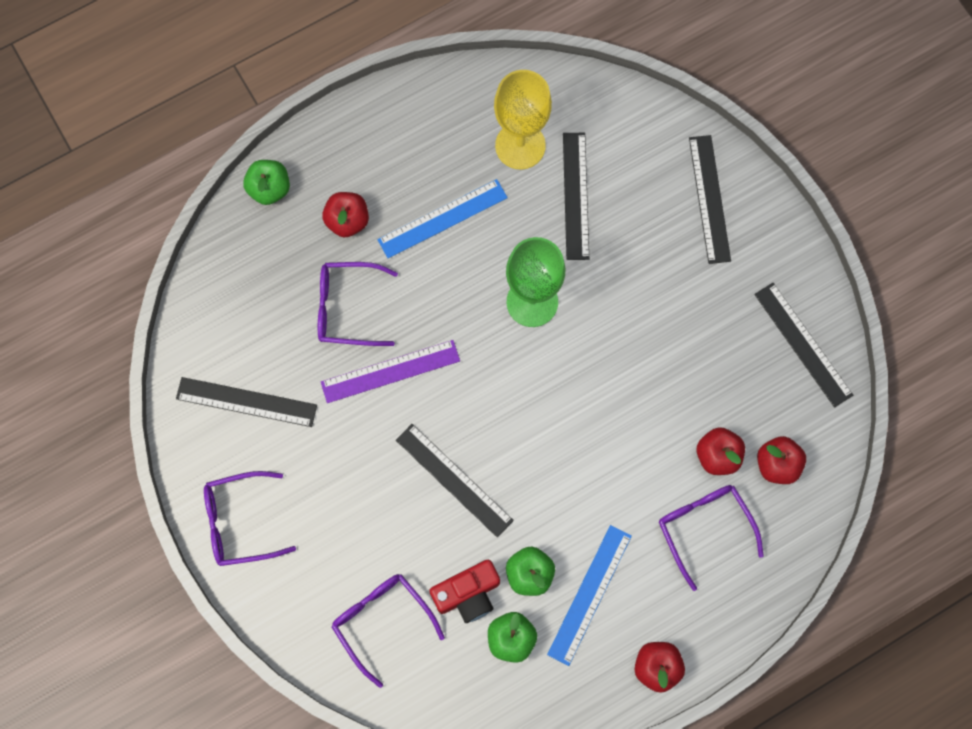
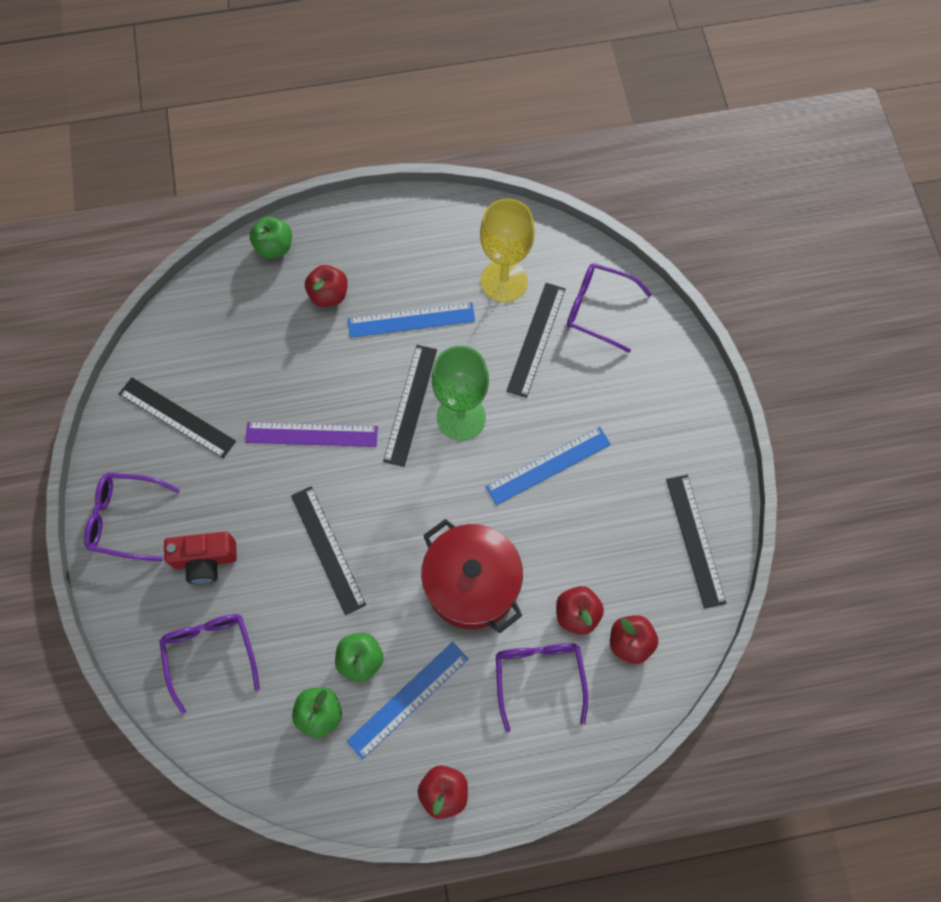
camera: 20 degrees right, 5 degrees down
(348, 308) = (298, 368): purple glasses -> purple glasses (599, 309)
(468, 594) = (297, 657): red camera -> red camera (205, 560)
(607, 463) = (472, 584): none -> red pot
(636, 320) = (548, 465): none -> blue ruler
(709, 199) = (656, 381): black ruler -> black ruler (410, 404)

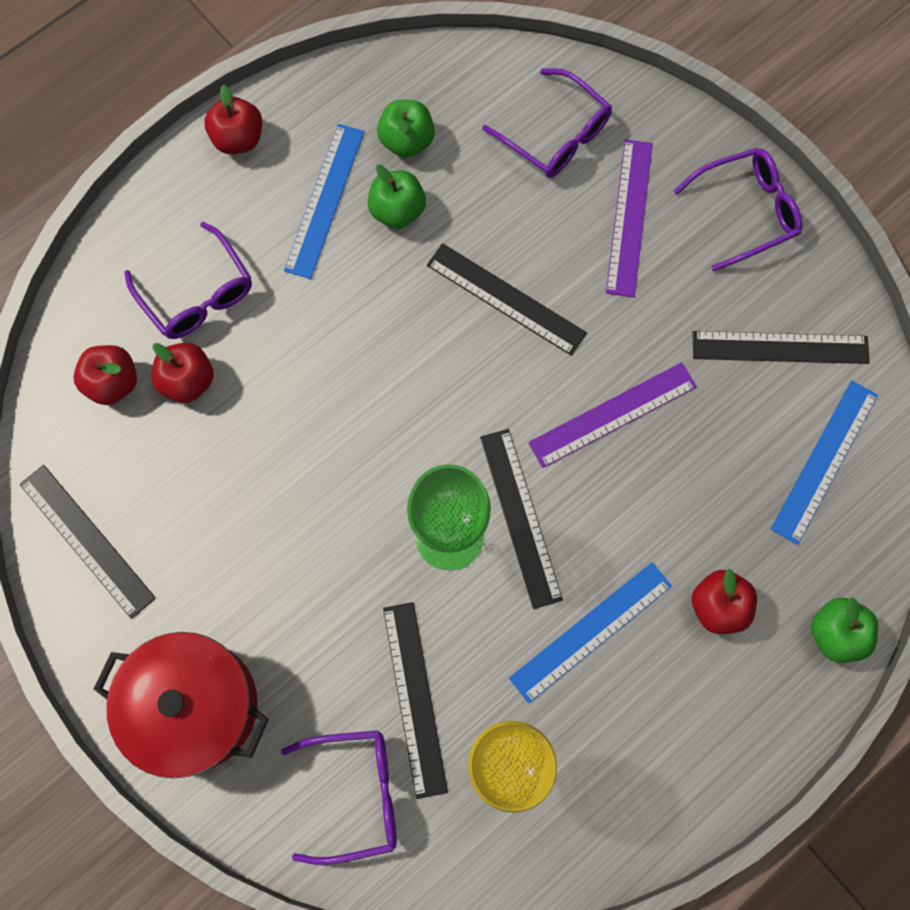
camera: 150 degrees right, 5 degrees up
(205, 560) = (629, 217): red camera -> purple ruler
(472, 584) = (324, 349): red pot -> red pot (195, 705)
(548, 465) = (309, 534): blue ruler -> blue ruler (824, 461)

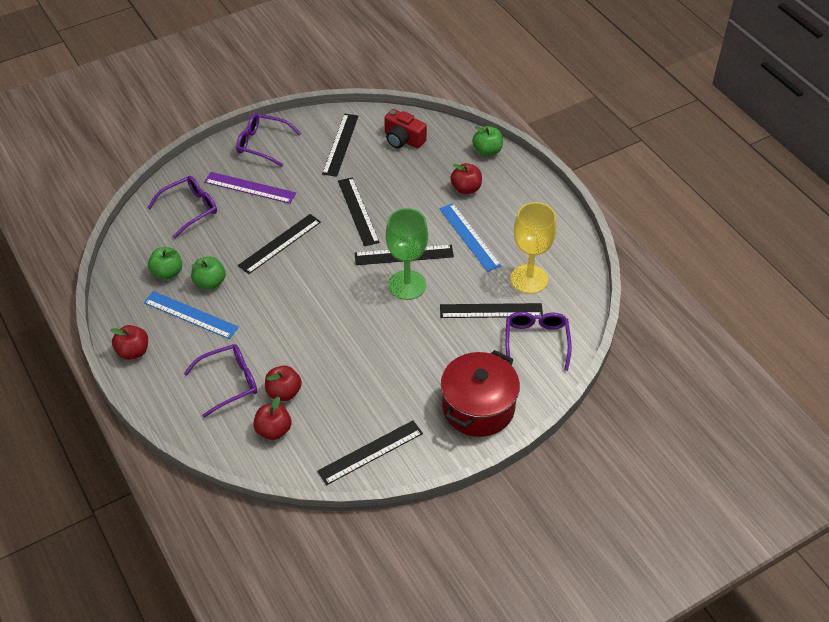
camera: 80 degrees left, 25 degrees down
(612, 414) = (358, 211): purple ruler -> black ruler
(745, 212) = (263, 144): purple glasses -> purple glasses turned 60 degrees counterclockwise
(824, 461) = (403, 139): blue ruler -> red camera

